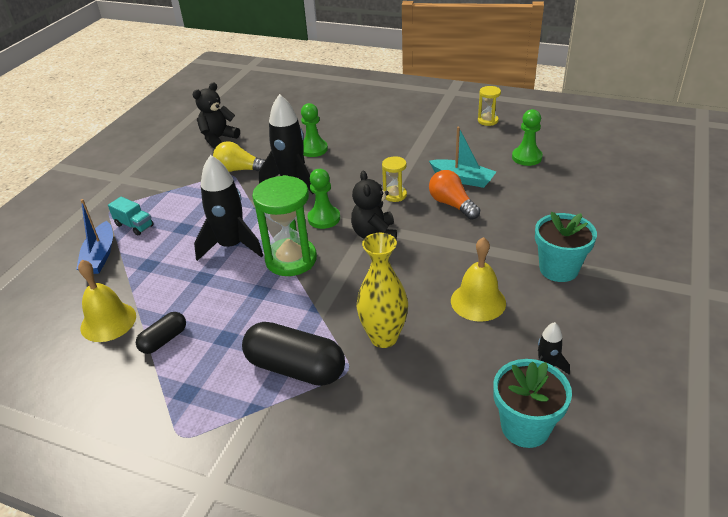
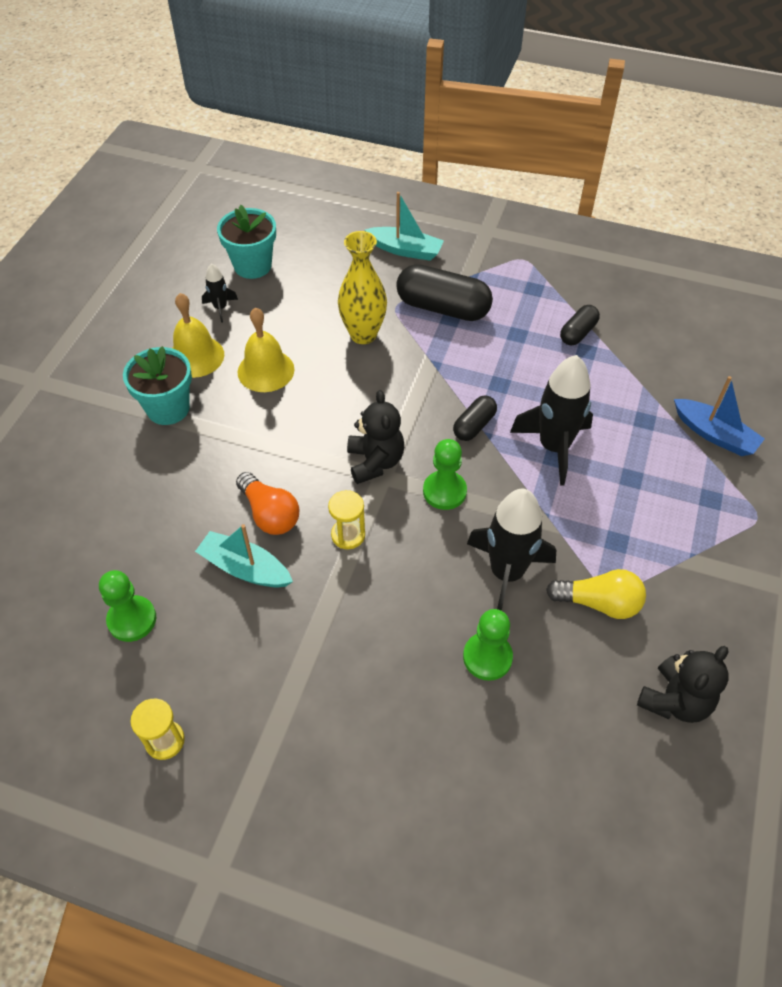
camera: 175 degrees right, 15 degrees up
(100, 256) = (714, 434): blue boat -> blue boat turned 135 degrees clockwise
(108, 321) = (646, 351): yellow bell -> yellow bell (196, 356)
(134, 225) = (701, 484): turquoise truck -> none
(291, 259) = (474, 425): green hourglass -> black capsule
(328, 451) = (405, 250): none -> turquoise boat

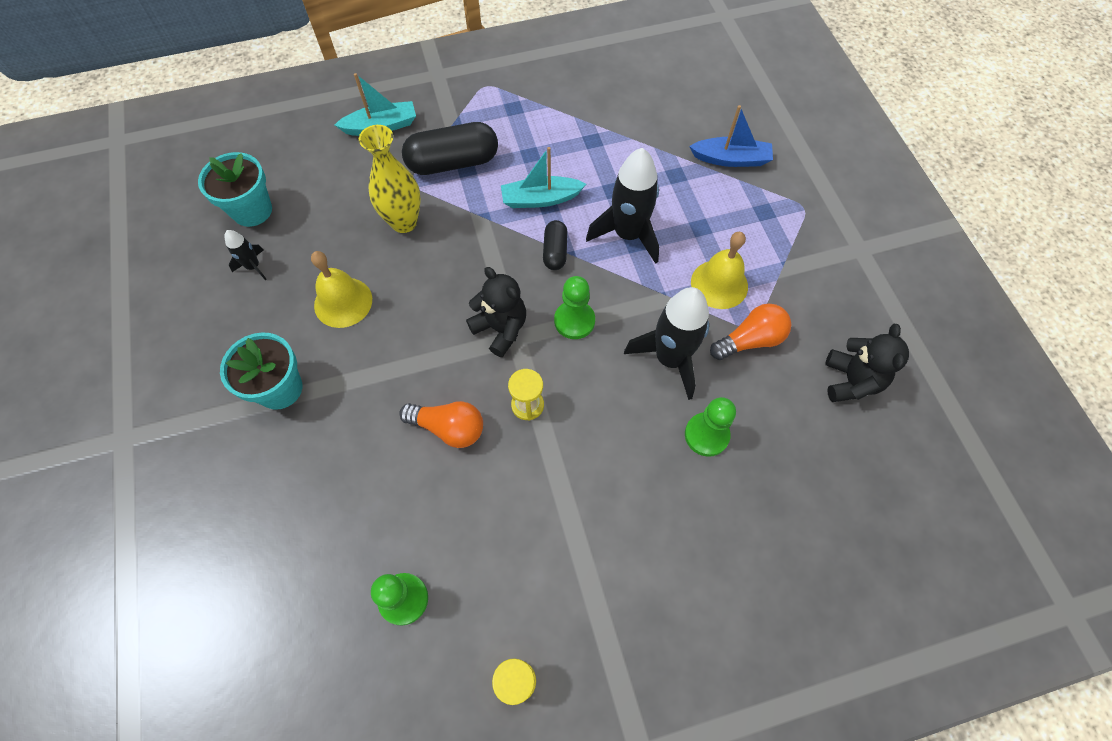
camera: 35 degrees left, 10 degrees up
(196, 356) = (267, 325): yellow bell -> yellow bell (719, 284)
(245, 568) = (465, 488): turquoise boat -> turquoise boat (540, 199)
(578, 333) = (575, 128): black capsule -> none
(599, 603) = (750, 340): yellow light bulb -> orange light bulb

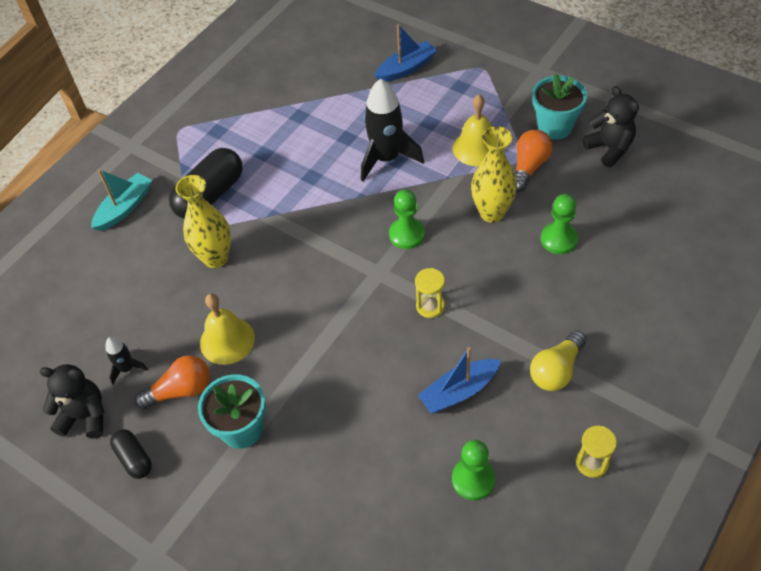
camera: 35 degrees left, 10 degrees down
(252, 210) = (81, 333): turquoise flower pot -> turquoise flower pot (555, 127)
(448, 428) = (392, 359): orange light bulb -> orange light bulb (181, 390)
(473, 506) = (459, 391): none -> blue boat
(501, 329) = (362, 275): black teddy bear -> black teddy bear (85, 416)
(540, 199) = (302, 176): turquoise boat -> none
(555, 251) = (348, 202): black capsule -> black capsule (134, 458)
(575, 562) = (556, 370): none -> yellow light bulb
(670, 359) = (492, 213): black rocket -> yellow vase

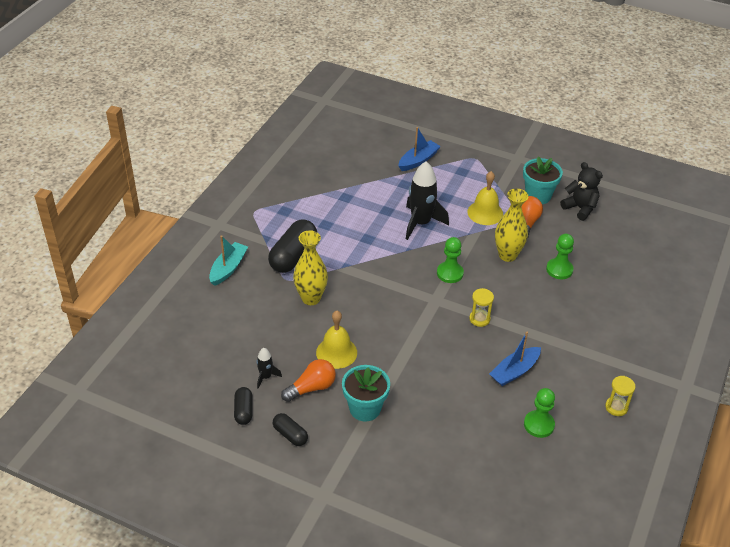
camera: 15 degrees left, 10 degrees down
(85, 416) = (243, 411): black teddy bear -> black capsule
(556, 370) = (578, 352): yellow light bulb -> none

